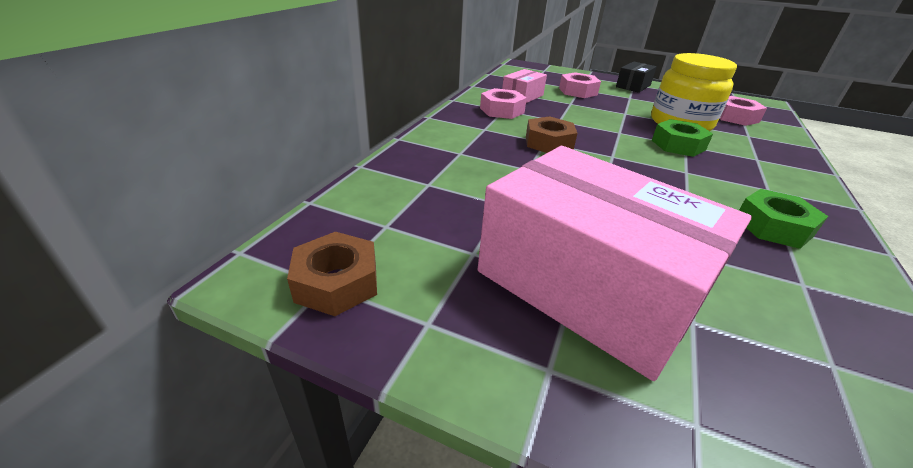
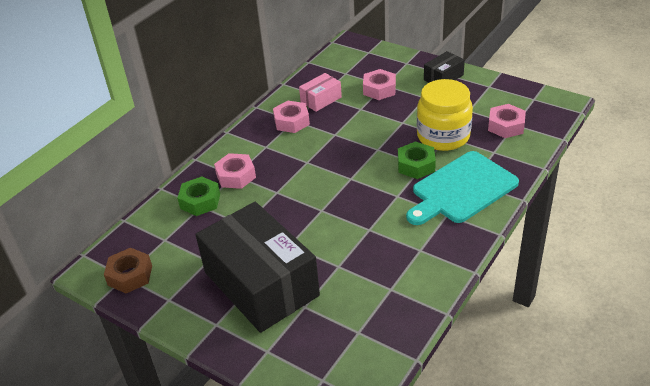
camera: 15 degrees right, 5 degrees up
(462, 153) = (236, 176): none -> pink nut
(548, 143) = (308, 163): brown nut -> none
(587, 285) = (261, 283): pink box -> black box
(755, 165) = (462, 189): none -> turquoise cutting board
(773, 227) = (414, 248): green nut -> green nut (200, 201)

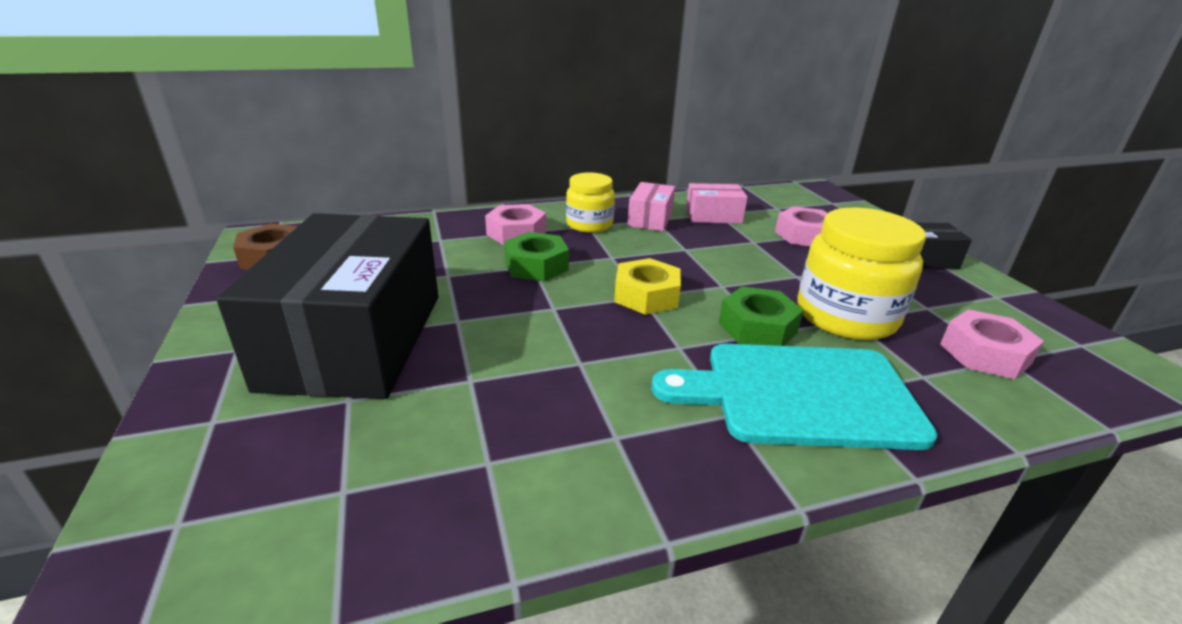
camera: 35 degrees right, 10 degrees down
(200, 201) = (446, 235): green nut -> green nut (536, 266)
(265, 145) = (589, 224): none -> yellow jar
(291, 121) = (650, 219): pink nut -> pink box
(352, 176) = (646, 296): none -> yellow nut

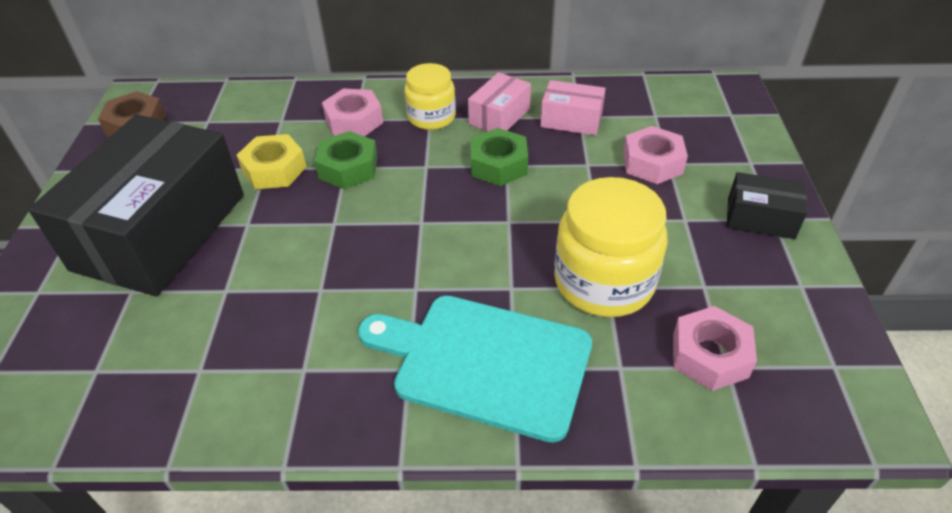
camera: 20 degrees right, 15 degrees up
(646, 296) = (426, 222): yellow nut -> yellow nut (274, 169)
(757, 327) = (503, 280): green nut -> green nut (498, 165)

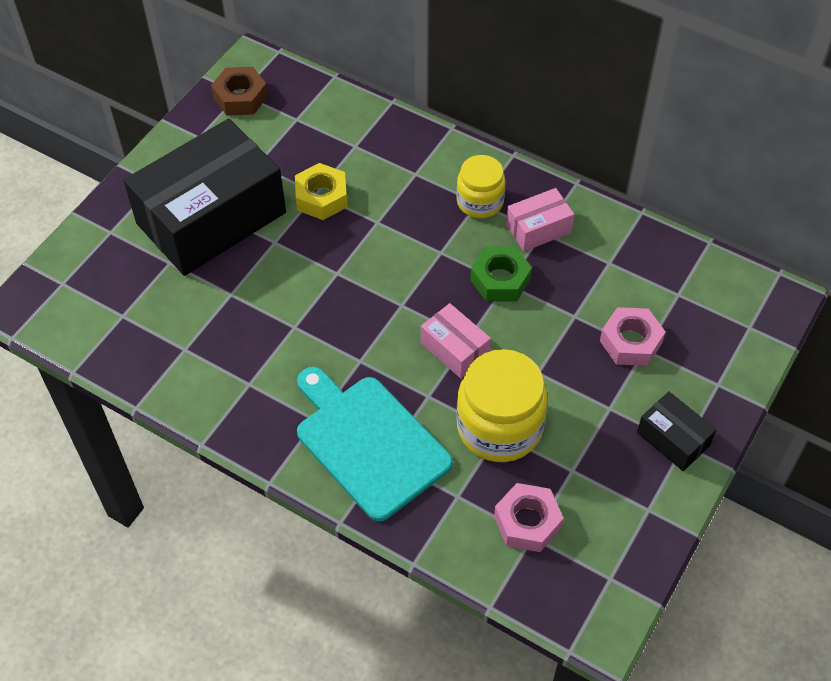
camera: 30 degrees right, 10 degrees up
(348, 168) = (379, 224): green nut -> none
(354, 121) = (413, 175): pink nut -> none
(571, 120) = (598, 263): pink box -> pink box (454, 349)

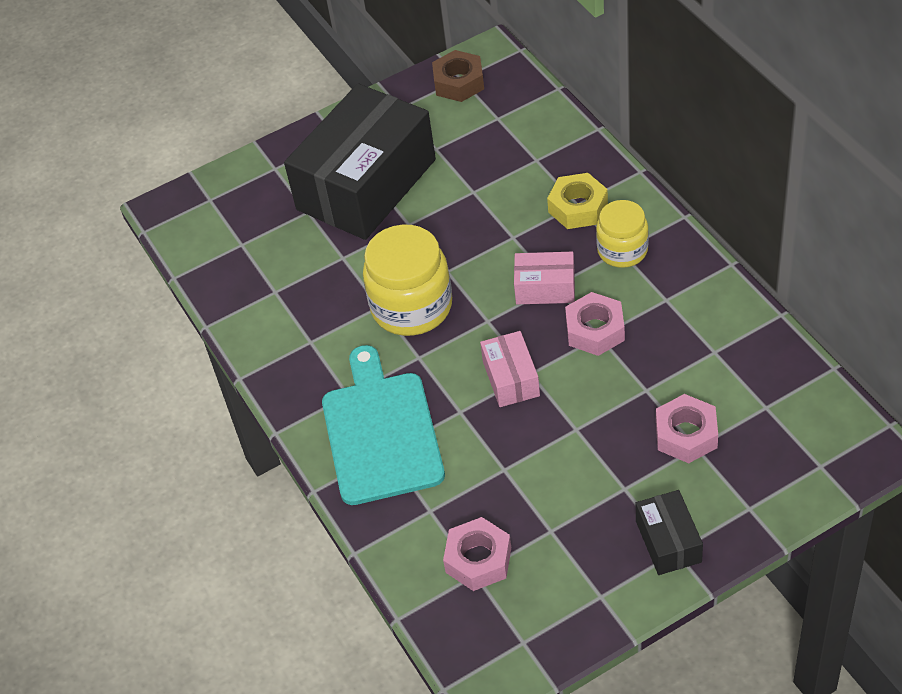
camera: 35 degrees right, 5 degrees down
(211, 218) = (366, 184): black box -> black box turned 45 degrees counterclockwise
(321, 197) = (475, 198): yellow nut -> yellow nut (578, 207)
(499, 427) = (507, 465): yellow jar -> yellow jar (412, 307)
(500, 280) = (595, 330): green nut -> pink nut
(538, 229) = (664, 295): pink box -> pink box (545, 288)

